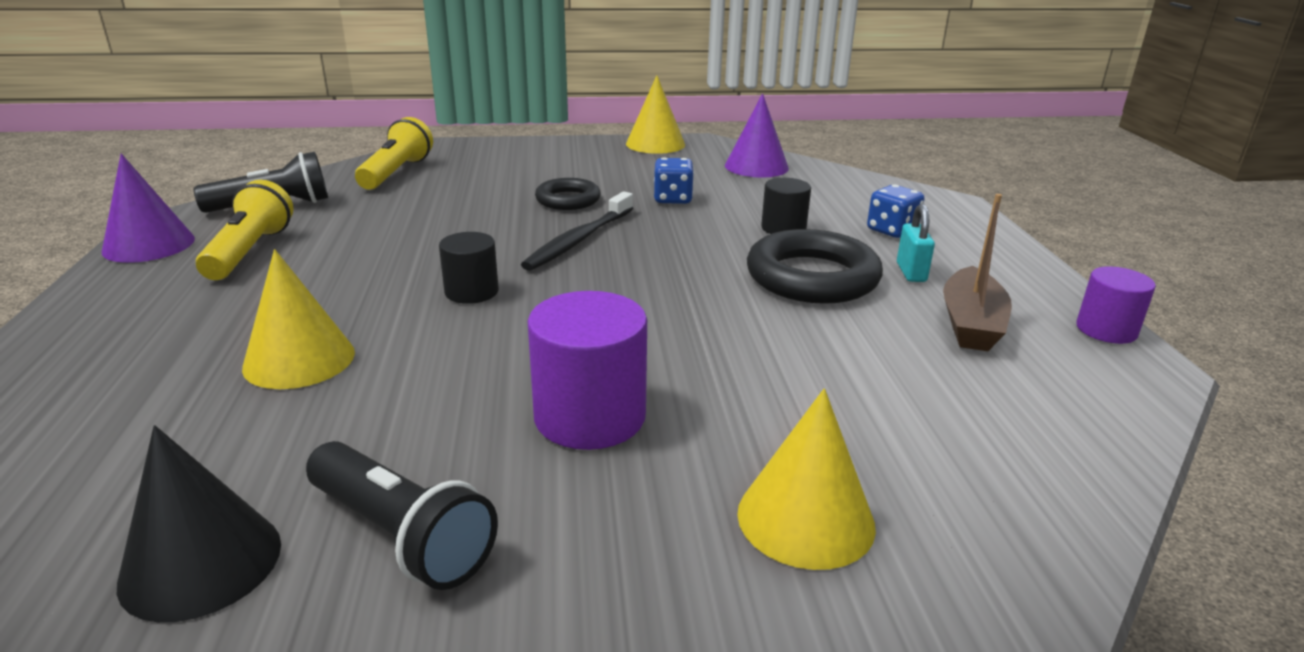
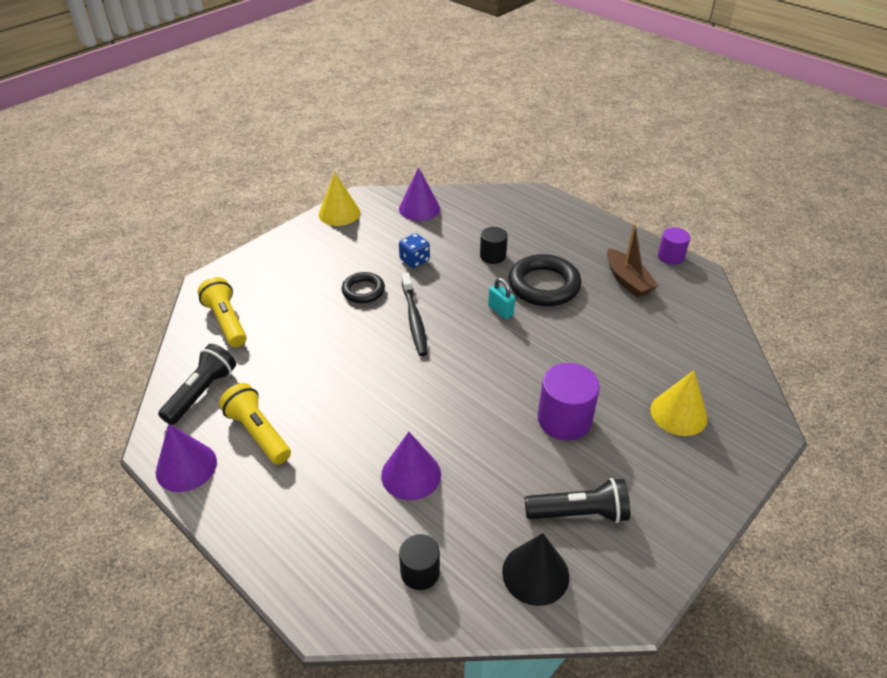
camera: 40 degrees left, 15 degrees up
(299, 359) = (411, 474): yellow cone -> purple cone
(471, 292) = (419, 385): black cylinder -> black cylinder (420, 572)
(892, 230) = (538, 232): blue dice -> none
(911, 272) = (576, 259): turquoise padlock -> turquoise padlock (500, 311)

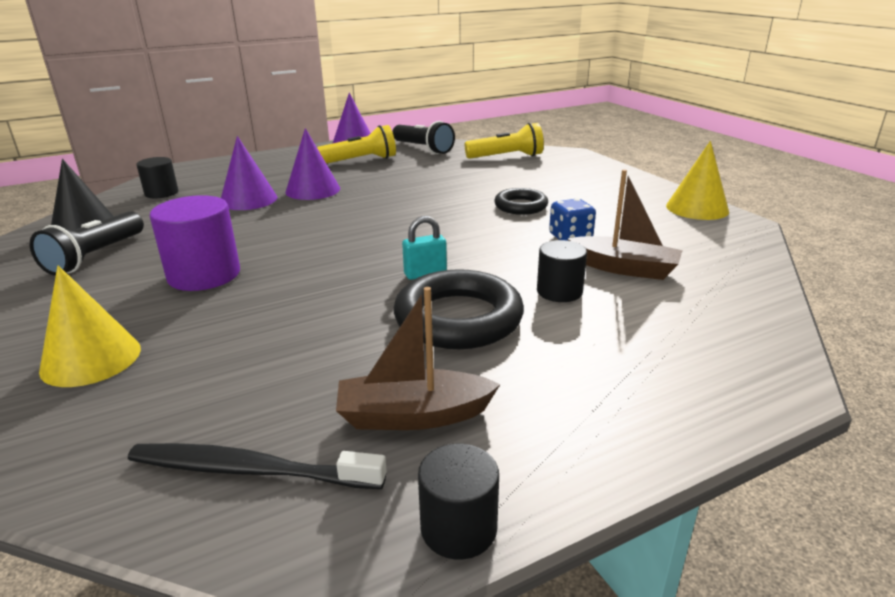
camera: 110 degrees right, 15 degrees down
(414, 319) = (450, 224): black toothbrush -> black toothbrush (250, 470)
(419, 208) = (711, 257): purple cone -> purple cone (313, 190)
(450, 236) = (624, 268): none -> brown boat
(670, 256) = (458, 528): purple cylinder -> black cylinder

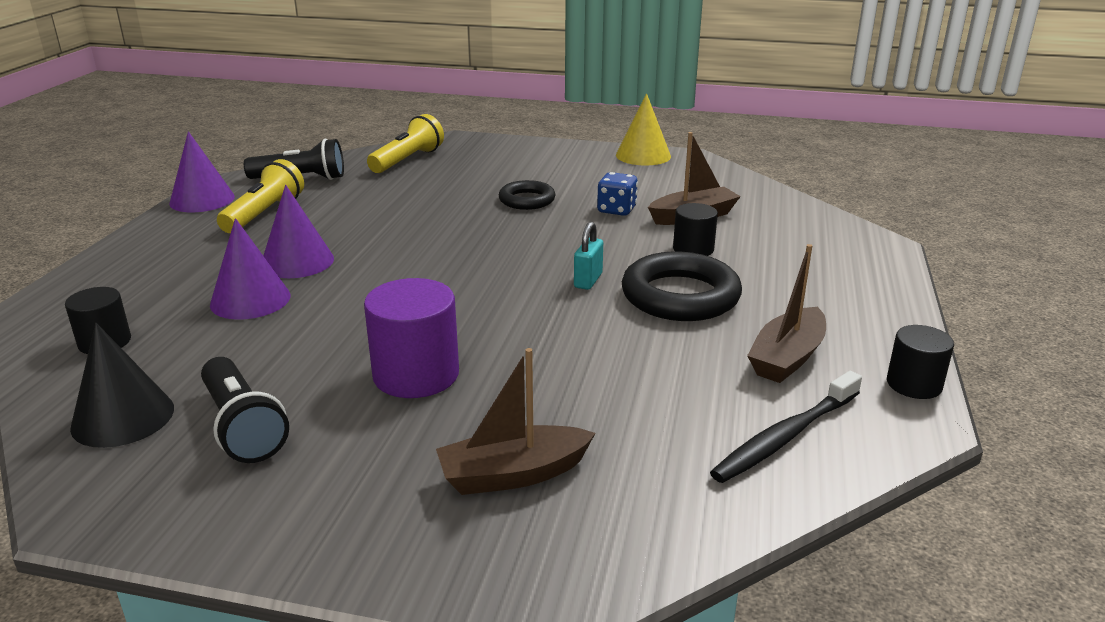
camera: 50 degrees left, 0 degrees up
(91, 359) = (513, 474): yellow cone -> brown boat

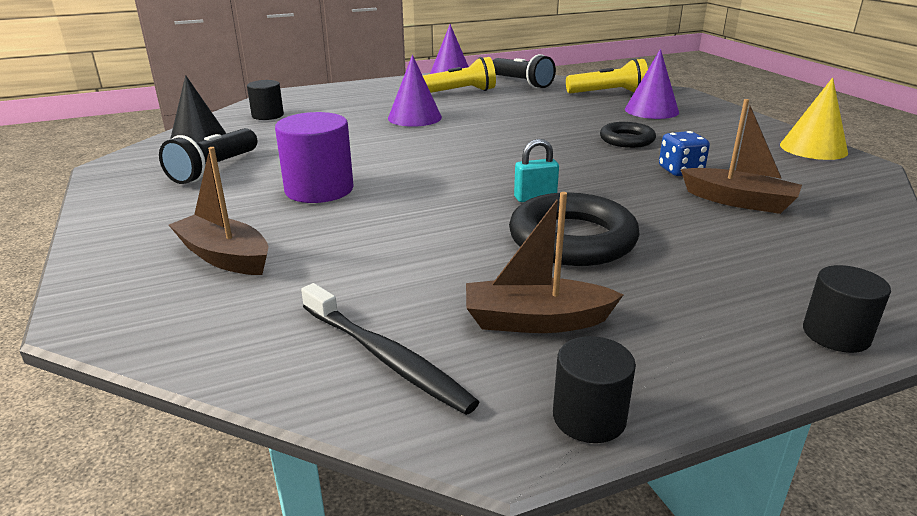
camera: 55 degrees right, 0 degrees up
(250, 300) = (352, 124): purple cone -> purple cone (651, 110)
(693, 249) = (672, 219): black cylinder -> black cylinder (836, 334)
(785, 437) = (386, 357): black toothbrush -> black toothbrush turned 150 degrees counterclockwise

